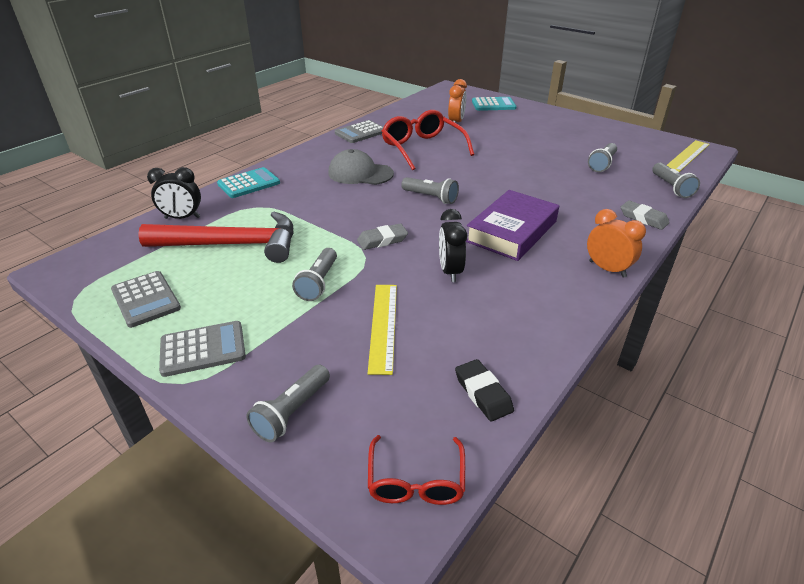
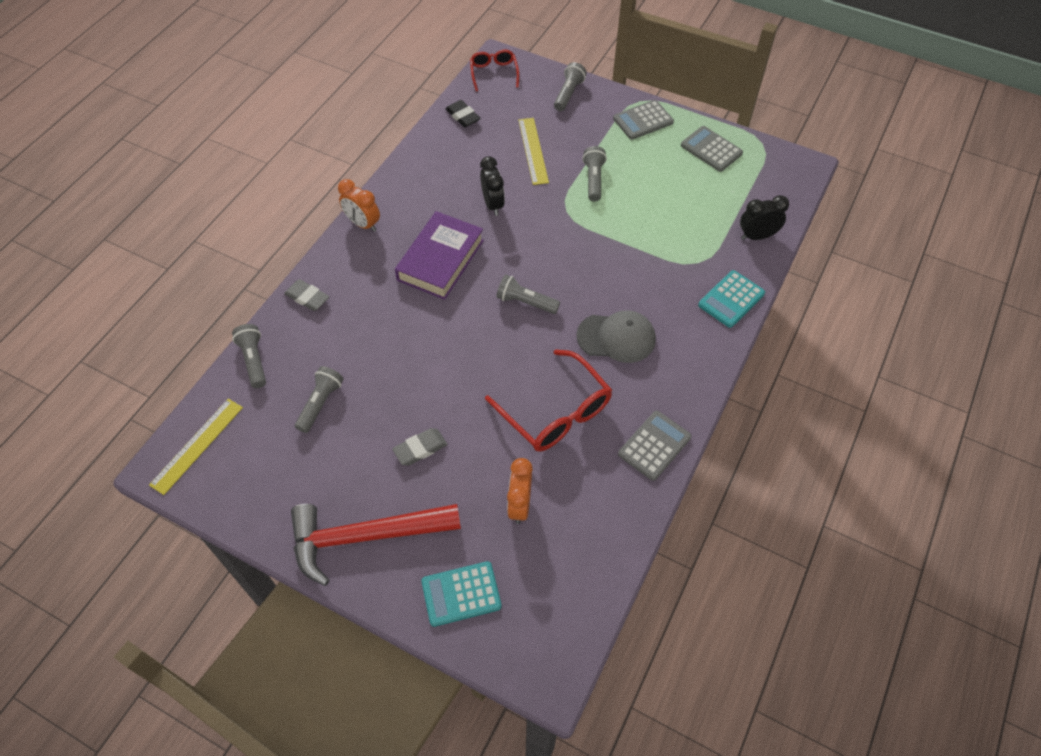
camera: 170 degrees right, 20 degrees up
(232, 245) = (686, 209): red hammer -> red hammer (365, 537)
(382, 240) = (558, 232): grey eraser -> grey eraser (420, 448)

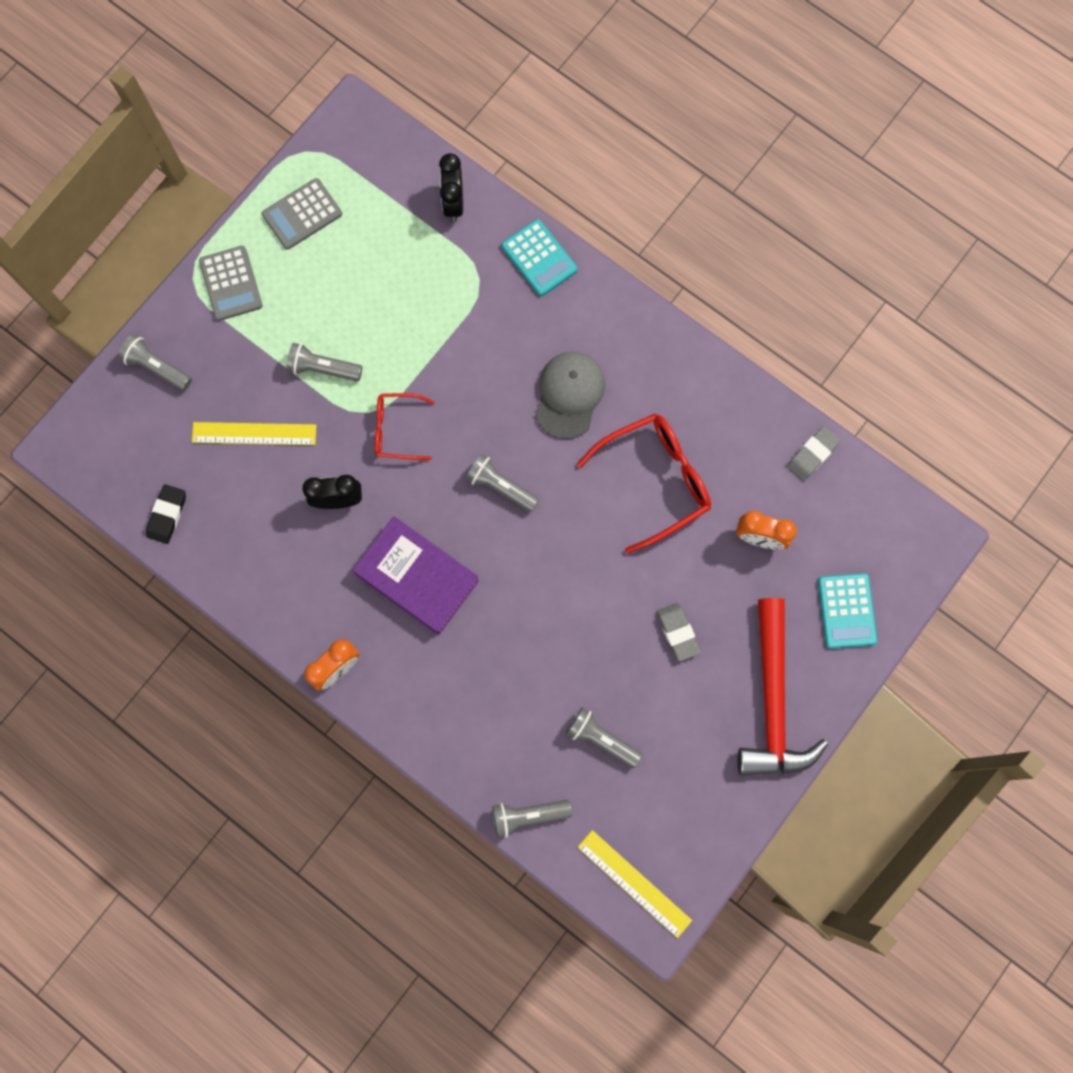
camera: 80 degrees left, 20 degrees up
(307, 297) = (444, 746): grey eraser -> grey eraser (812, 454)
(463, 116) = (167, 515): black eraser -> black eraser turned 45 degrees counterclockwise
(494, 73) = (89, 460): red glasses -> red glasses (396, 429)
(525, 302) = (500, 486): grey flashlight -> grey flashlight turned 90 degrees clockwise
(654, 445) = (712, 387): grey calculator -> none

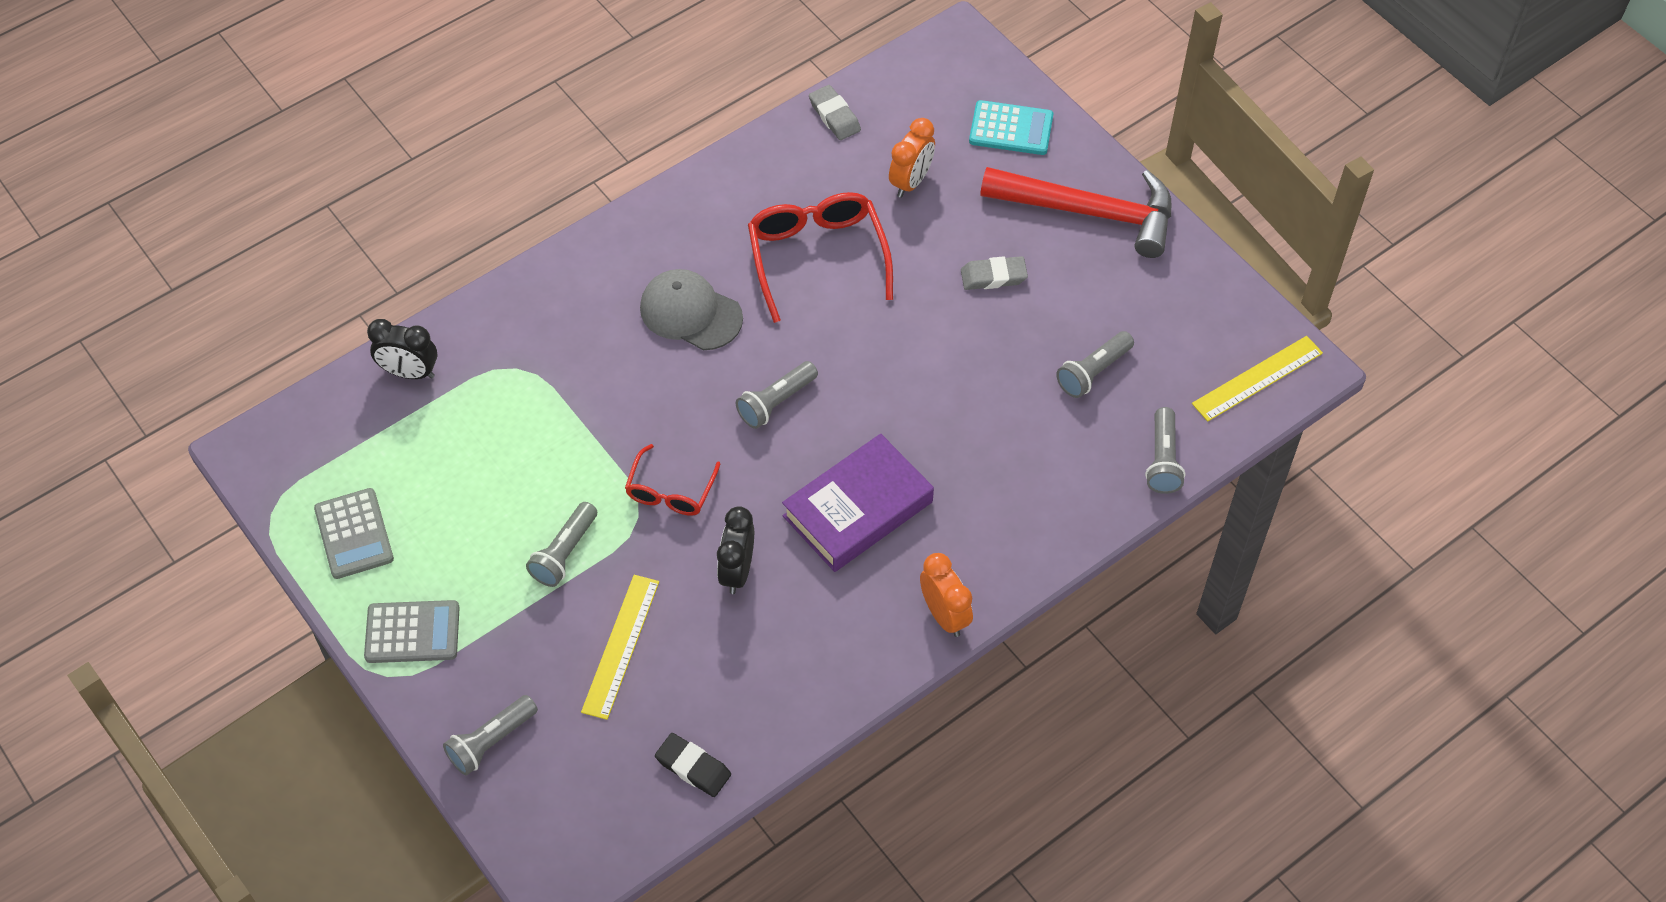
camera: 75 degrees left, 20 degrees down
(539, 258) = (515, 304): turquoise calculator -> none

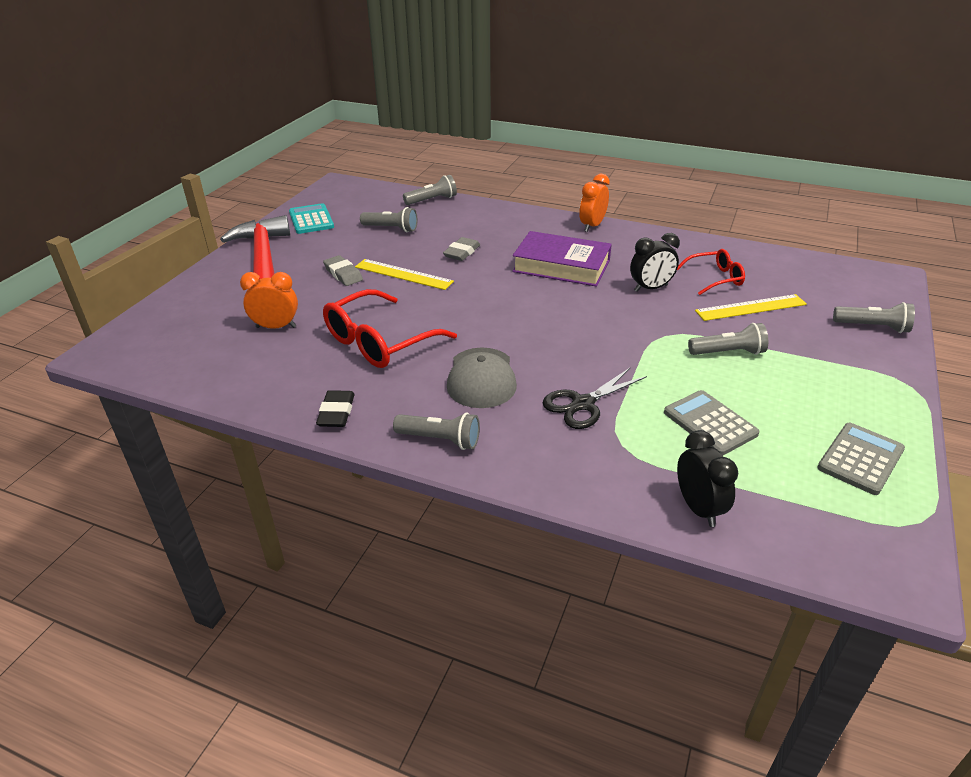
camera: 120 degrees left, 20 degrees down
(412, 632) = (872, 390): grey calculator -> grey calculator (710, 423)
(589, 372) = (583, 404): none -> black scissors
(670, 491) = (631, 330): red glasses -> red glasses (715, 278)
(693, 767) = (774, 262): black eraser -> black eraser (336, 412)
(776, 402) = (519, 316): grey flashlight -> grey flashlight (440, 440)
(834, 116) = (221, 383): grey eraser -> grey eraser (462, 252)
(1011, 129) = (197, 304): turquoise calculator -> turquoise calculator (311, 220)
(1257, 378) = (355, 191): yellow ruler -> yellow ruler (403, 274)

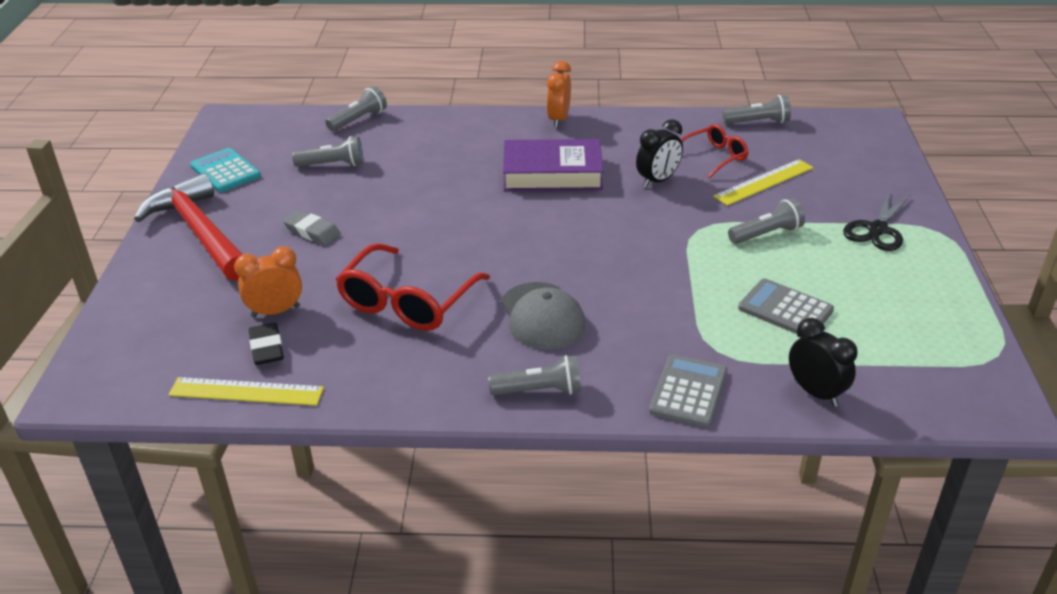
camera: 20 degrees left, 0 degrees up
(336, 412) = (412, 390): black eraser -> black eraser (267, 348)
(403, 274) = (383, 218): yellow ruler -> yellow ruler (246, 392)
(462, 252) = (434, 178): grey eraser -> none
(583, 404) = (659, 319): black scissors -> black scissors (877, 229)
(860, 459) = (928, 311): grey calculator -> grey calculator (688, 391)
(872, 327) = (882, 179): grey flashlight -> grey flashlight (758, 122)

